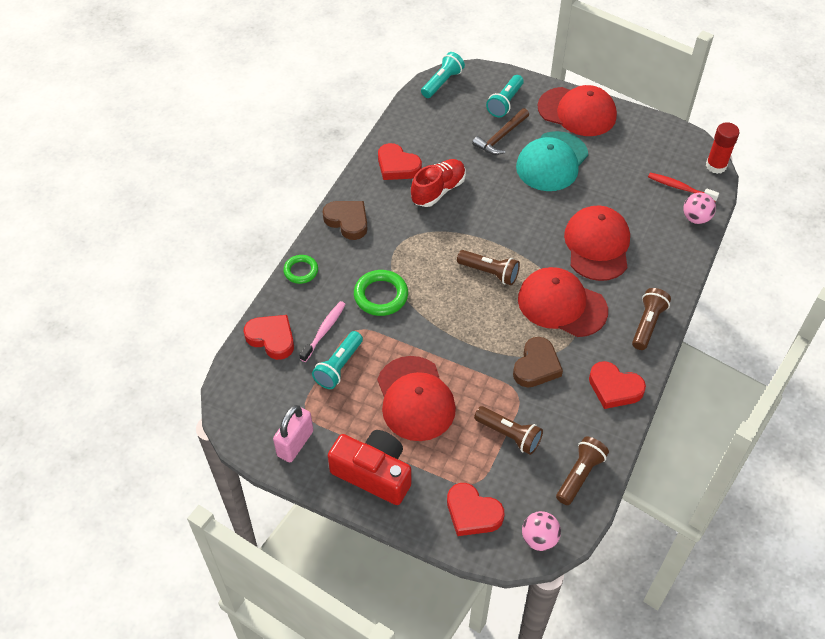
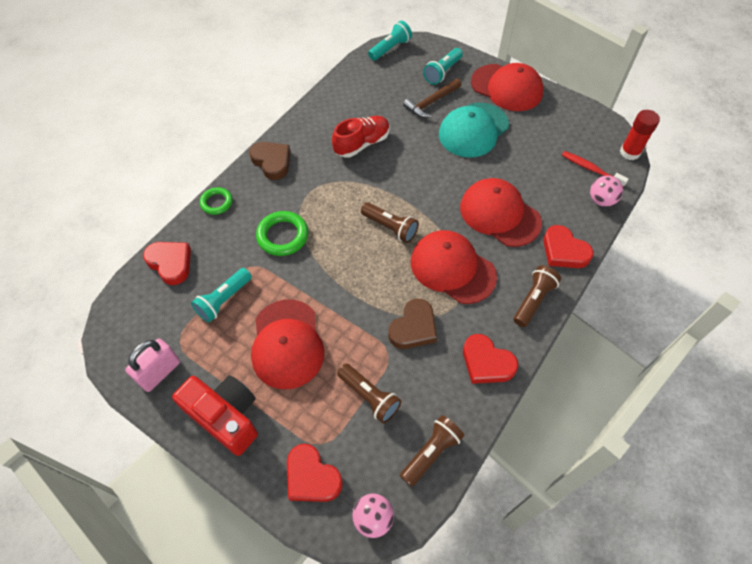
camera: 10 degrees right, 5 degrees up
(324, 331) = (221, 263): pink toothbrush -> none
(397, 166) = (331, 117): red heart -> red heart (564, 251)
(597, 245) = (499, 214): red cap -> red cap turned 60 degrees counterclockwise

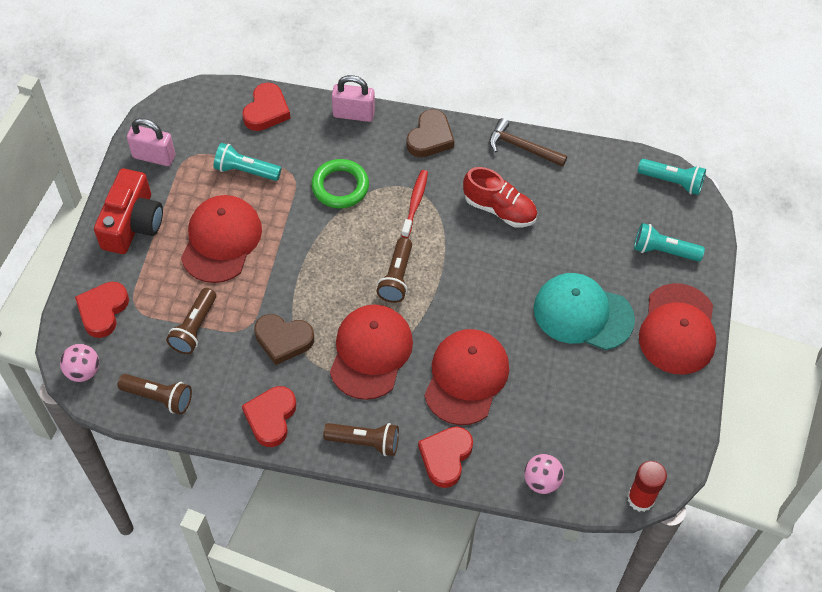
camera: 65 degrees right, 0 degrees up
(216, 202) = (353, 114): green ring -> pink padlock
(287, 344) = (221, 240): red cap -> red cap turned 135 degrees clockwise
(431, 102) = (604, 256): brown hammer -> brown hammer (522, 147)
(591, 169) = (587, 459): red toothbrush -> red toothbrush (415, 203)

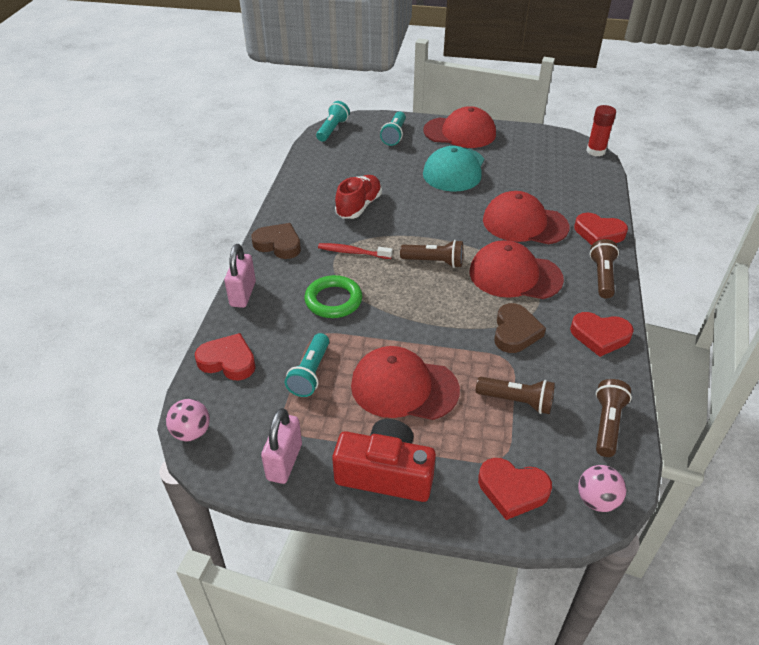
camera: 90 degrees left, 15 degrees down
(522, 147) = (294, 194): brown hammer -> none
(542, 481) = (600, 189): pink ball -> pink ball (192, 432)

